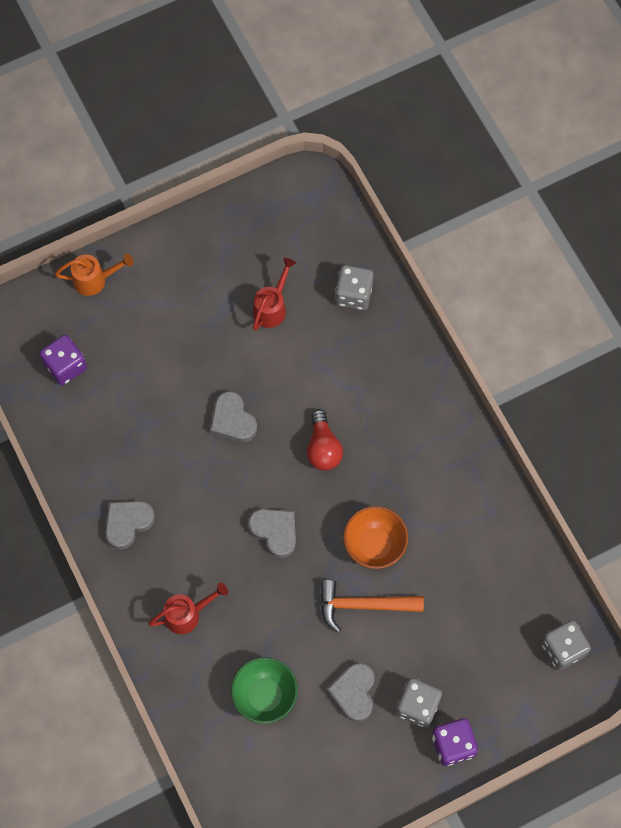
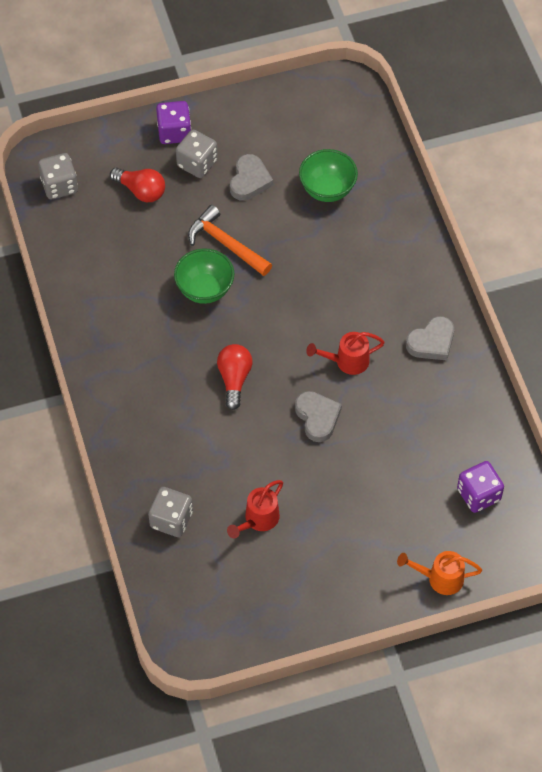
camera: 170 degrees left, 10 degrees down
(187, 614) = (386, 260): red watering can -> red watering can (347, 361)
(275, 532) = (294, 314): grey heart -> none
(363, 605) = (226, 244): orange hammer -> orange hammer turned 150 degrees counterclockwise
(374, 545) = (205, 289): orange bowl -> green bowl
(471, 658) = (141, 191): none -> red light bulb

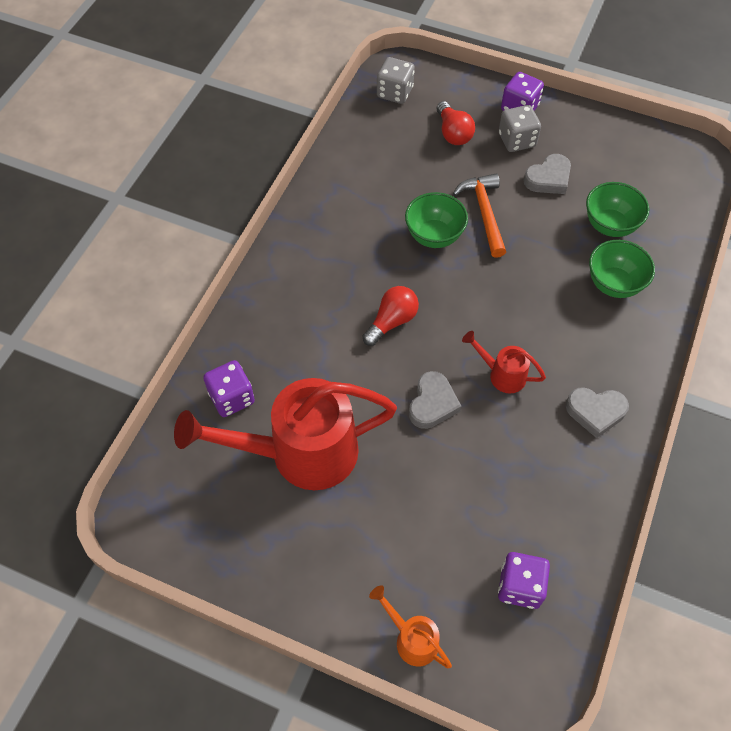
camera: 40 degrees right, 0 degrees up
(171, 520) = (232, 398): grey dice -> purple dice
(258, 520) = (301, 453): red watering can -> red watering can, size x2.24
(368, 236) = (614, 284): none -> green bowl

